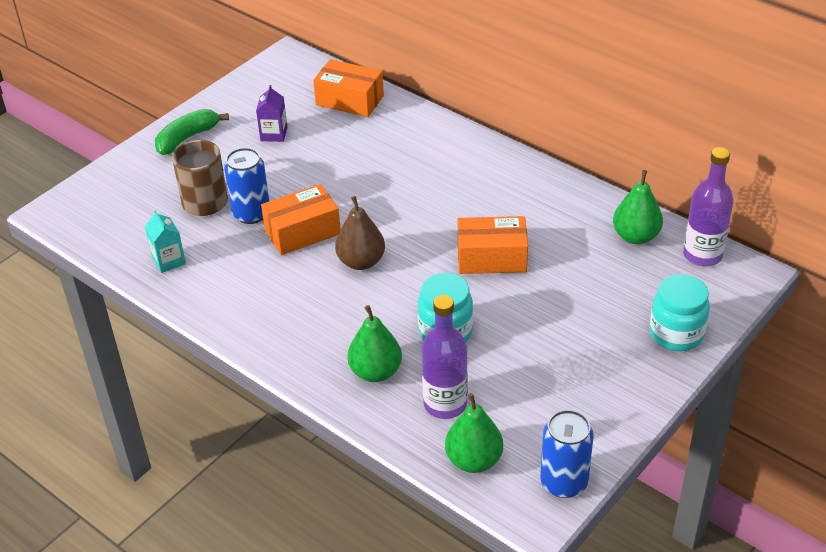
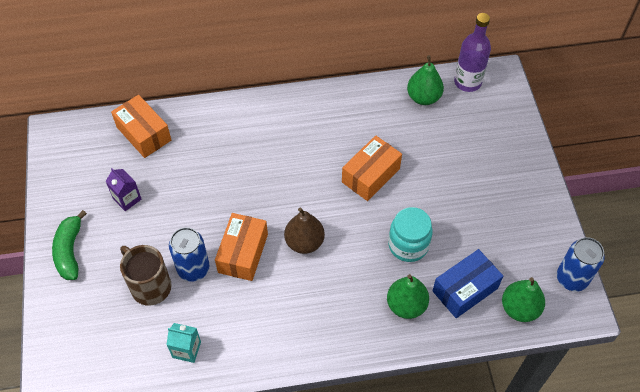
camera: 50 degrees left, 15 degrees up
(349, 100) = (144, 133): orange box -> orange box turned 75 degrees clockwise
(445, 404) = (465, 289): purple bottle -> blue box
(676, 334) = (513, 142): turquoise jar -> none

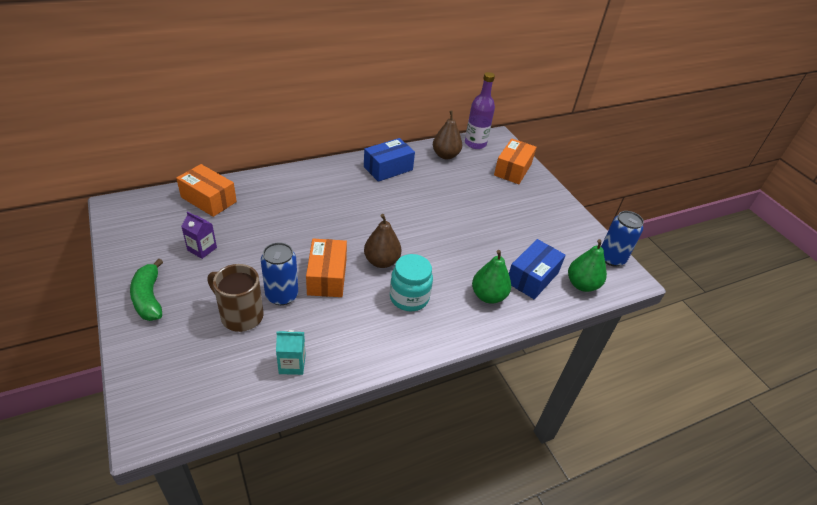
camera: 20 degrees left, 15 degrees down
(348, 111) = (388, 168): none -> blue box
(371, 175) = (422, 208): orange box -> orange box (512, 170)
(408, 245) = (472, 252): turquoise jar -> turquoise jar (409, 298)
(423, 97) = (445, 155): green pear -> brown pear

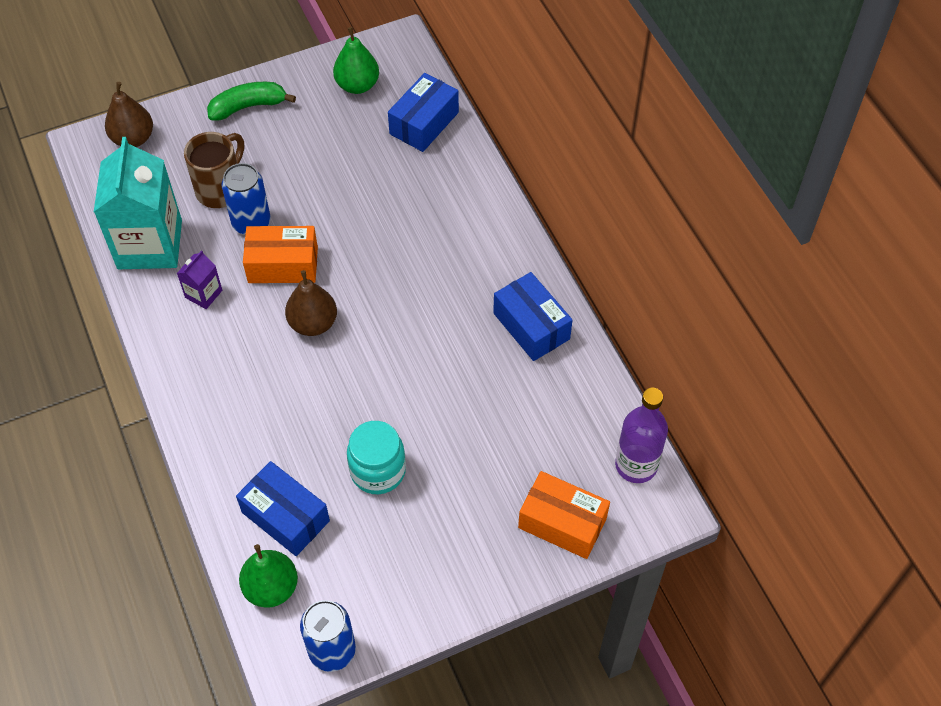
camera: 95 degrees right, 15 degrees up
(202, 249) = (328, 135): purple carton -> purple carton (203, 294)
(209, 199) = (424, 123): orange box -> blue box
(292, 364) = (150, 244): turquoise carton -> turquoise carton, size x2.26
(409, 298) = (246, 356): turquoise jar -> turquoise jar (378, 471)
(445, 155) = (586, 413): brown pear -> brown pear (133, 139)
(488, 296) = (249, 452): green pear -> green pear (357, 85)

